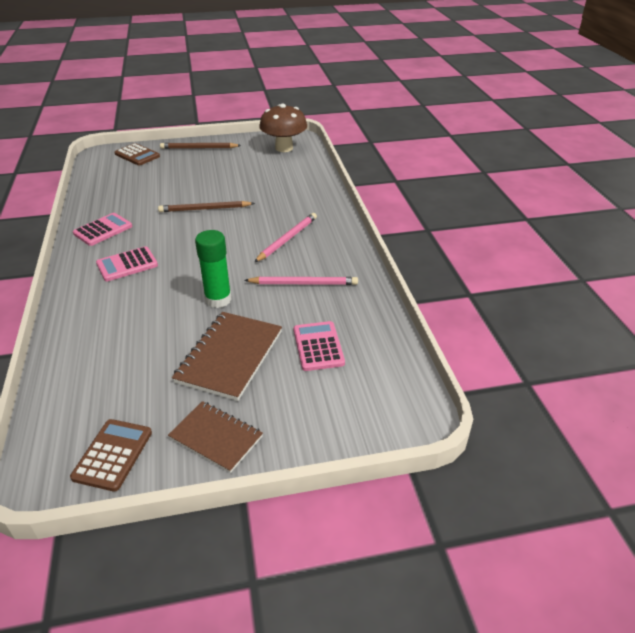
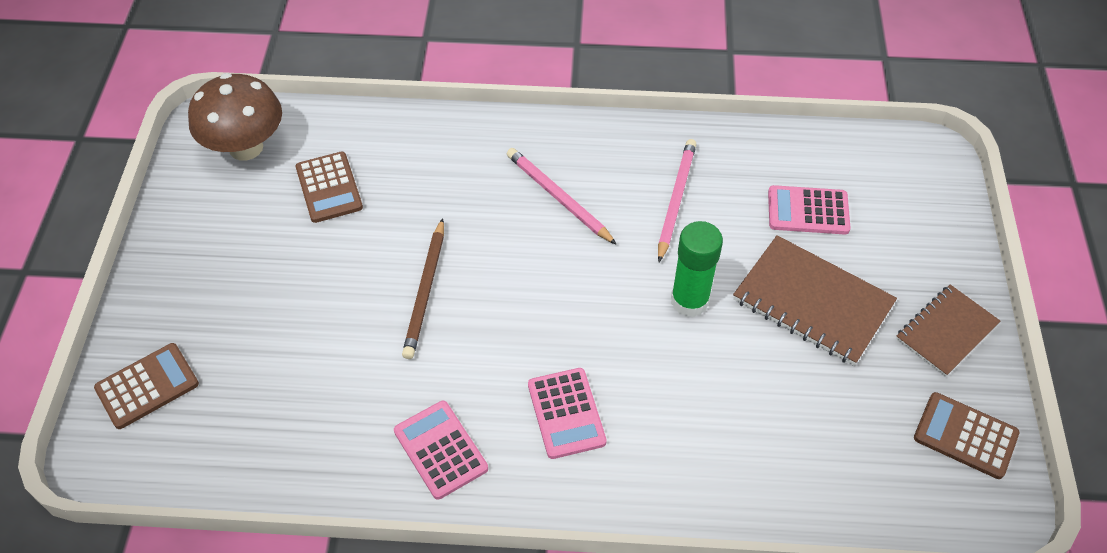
camera: 75 degrees left, 15 degrees up
(199, 148) = (173, 276): brown pencil -> none
(266, 172) = (329, 188): none -> brown calculator

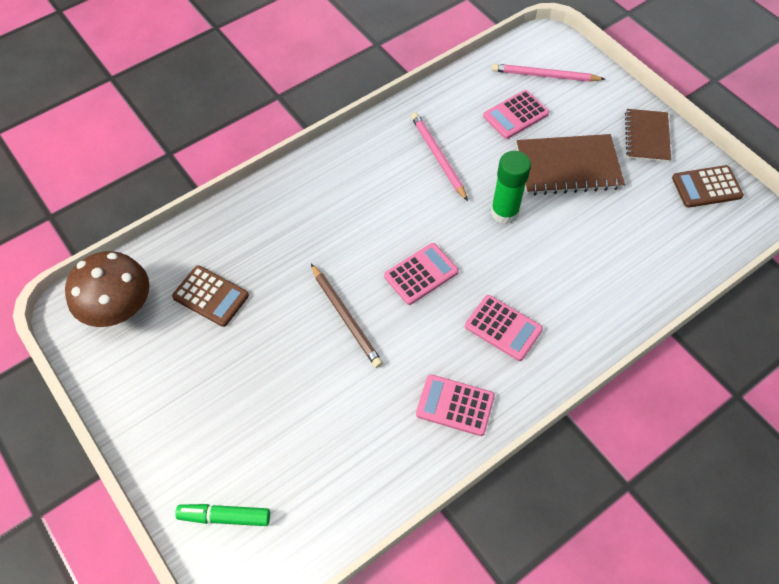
camera: 40 degrees left, 5 degrees up
(147, 386) = (224, 517): brown calculator -> green marker
(538, 302) = (421, 274): none -> pink calculator
(558, 198) = (368, 202): pink pencil -> pink pencil (545, 76)

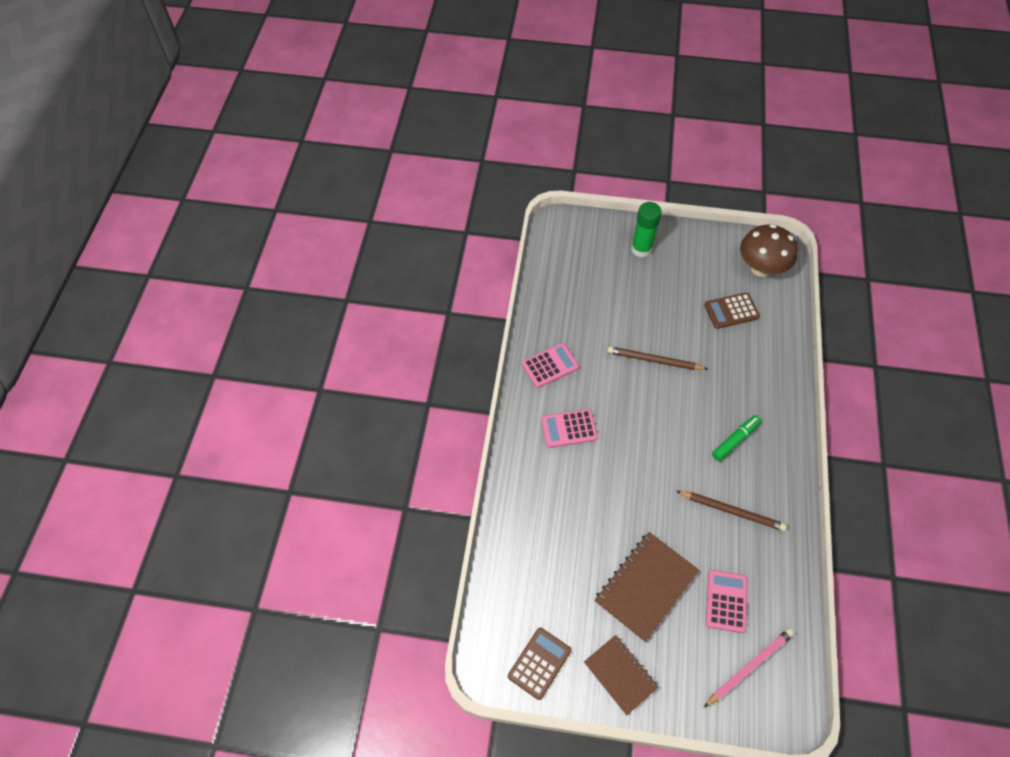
camera: 135 degrees right, 0 degrees up
(224, 517) = (595, 237): green marker -> green marker (735, 440)
(421, 274) = (646, 420): pink calculator -> none
(438, 157) = (732, 511): pink pencil -> brown pencil
(504, 212) = (647, 507): green glue stick -> green glue stick (641, 249)

